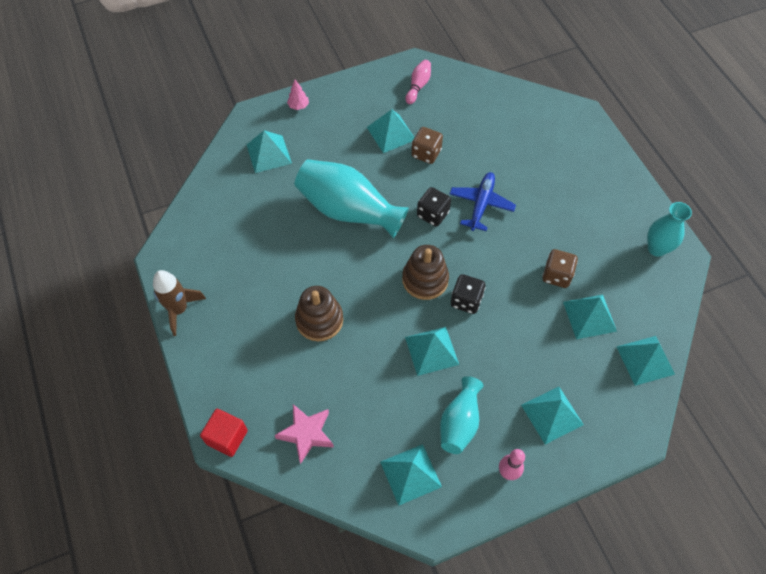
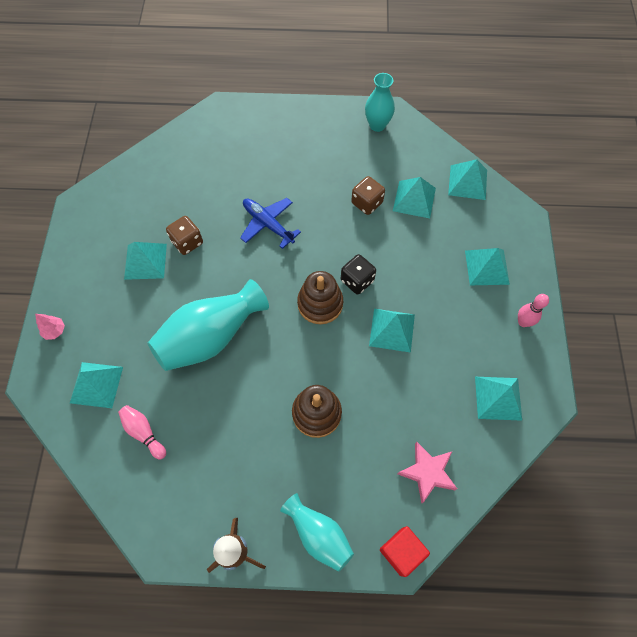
camera: 65 degrees left, 5 degrees up
(418, 86) = (106, 214): pink bowling pin -> pink bowling pin (144, 432)
(433, 214) = (256, 267): black dice -> none
(459, 422) = (467, 338): turquoise vase -> turquoise vase (318, 534)

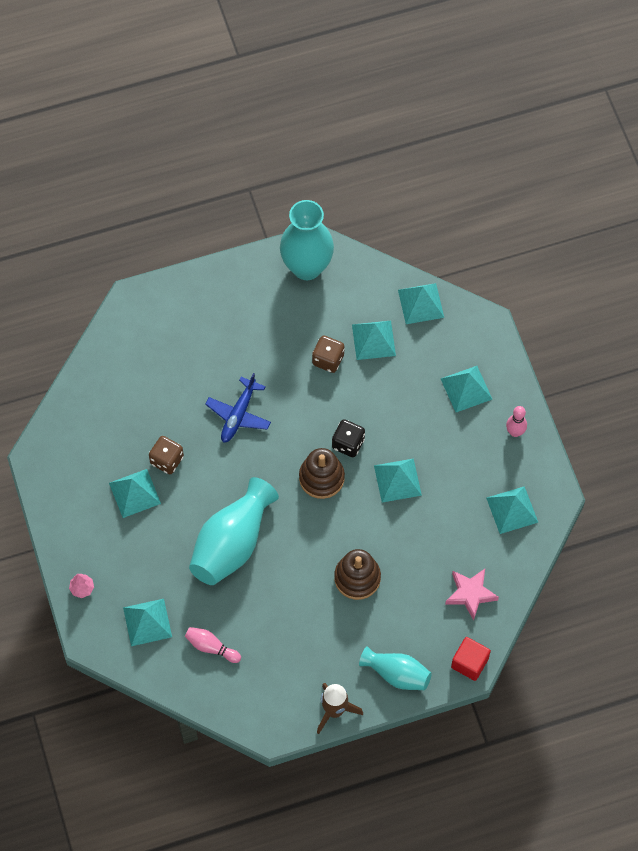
camera: 20 degrees left, 0 degrees up
(268, 224) = (238, 415): blue plane -> blue plane turned 90 degrees counterclockwise
(377, 125) = (307, 267): turquoise vase -> turquoise vase, size x1.67

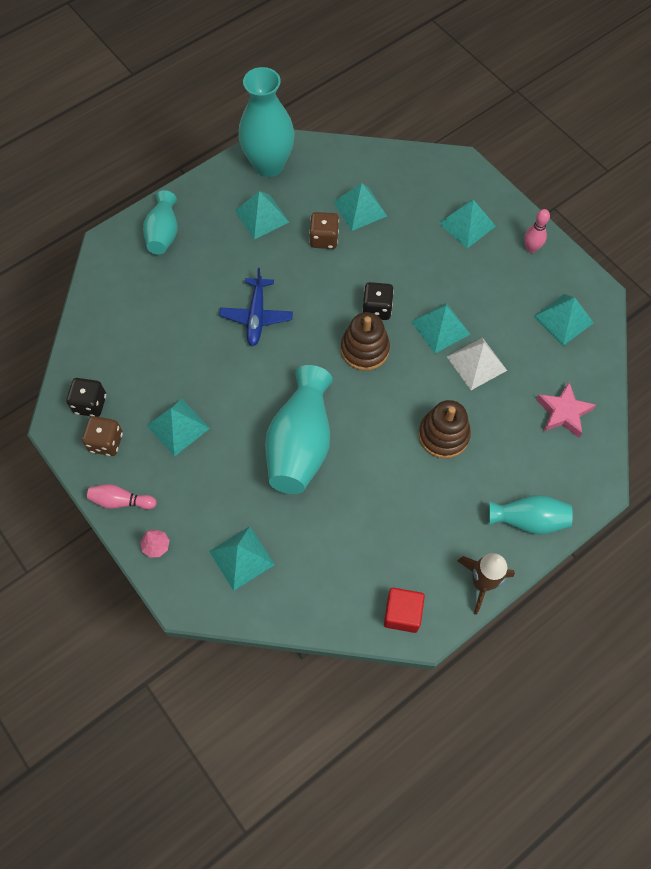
camera: 20 degrees left, 0 degrees up
(68, 447) = (90, 404): none -> black dice
(167, 460) = (200, 383): brown dice -> brown dice (106, 442)
(185, 306) = (163, 233): none -> turquoise vase
(211, 647) = (321, 560): pink bowling pin -> pink bowling pin (121, 501)
(415, 524) = (476, 363): none -> white pyramid
(421, 303) = (390, 164): turquoise pyramid -> turquoise pyramid (262, 216)
(469, 663) = (596, 482): red cube -> red cube (402, 613)

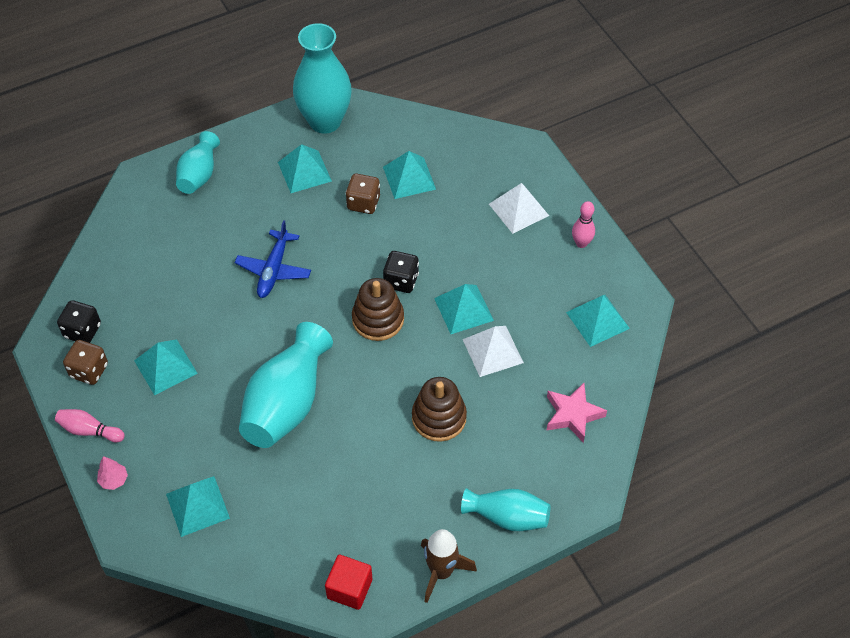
camera: 10 degrees right, 10 degrees down
(467, 224) = (518, 209): turquoise pyramid -> white pyramid

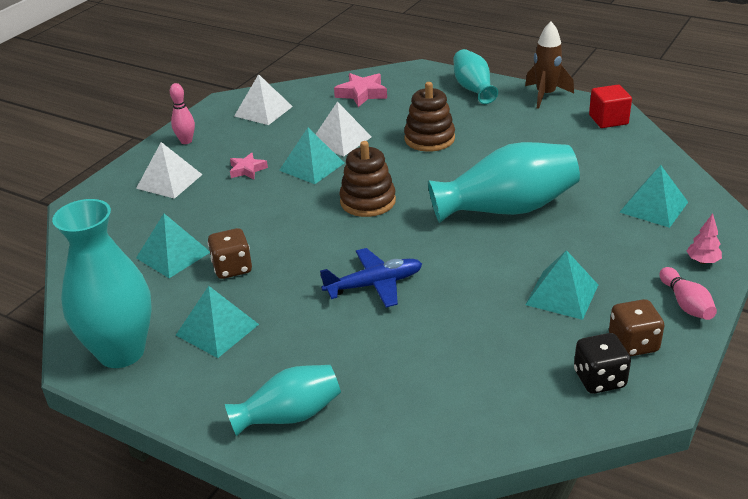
camera: 120 degrees left, 20 degrees down
(401, 281) = (312, 207): black dice -> none
(495, 265) = (247, 170): none -> pink star
(597, 320) = (263, 111): turquoise pyramid -> white pyramid

